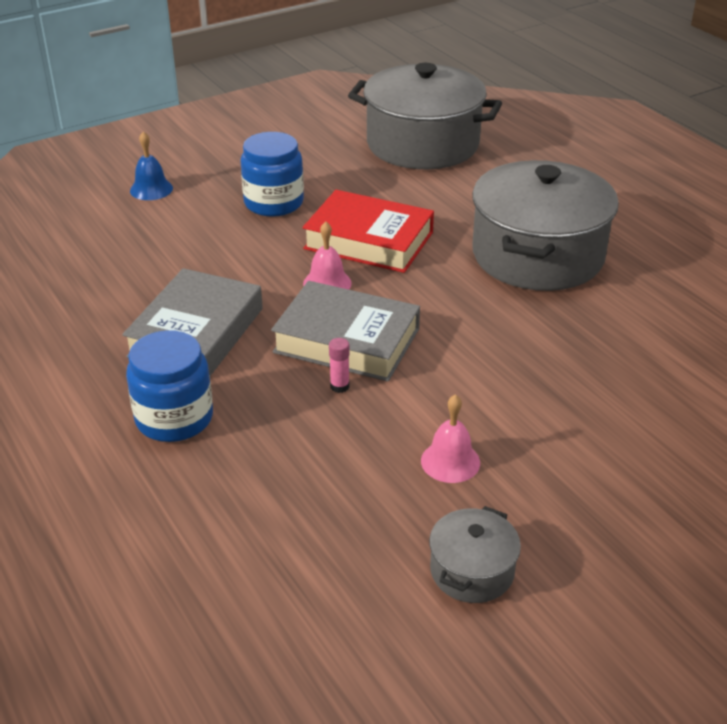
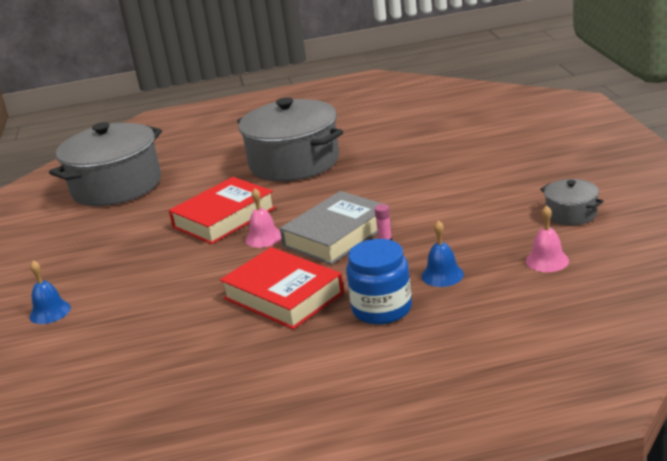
camera: 65 degrees left, 10 degrees down
(196, 332) = (283, 296): grey book -> red book
(261, 457) = (442, 275): none -> blue bell
(274, 203) = (134, 253): blue jar -> none
(450, 461) = (478, 211): pink bell -> pink bell (547, 260)

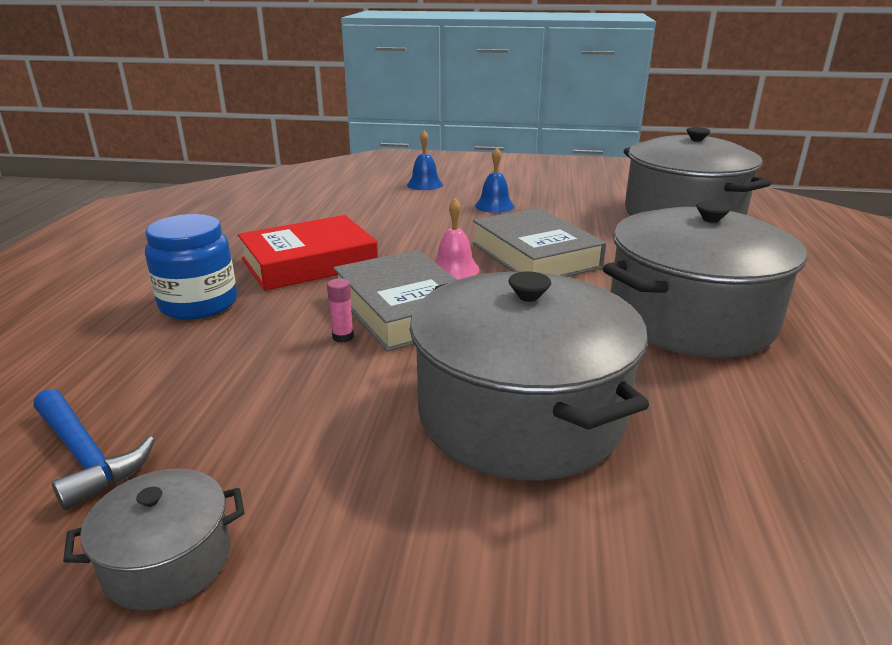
camera: 105 degrees right, 0 degrees up
(224, 218) = (535, 255): red book -> grey book
(418, 180) = (520, 414): none -> grey pot
(442, 275) = (200, 356): blue bell -> blue bell (494, 206)
(547, 260) = (85, 456): pink bell -> blue hammer

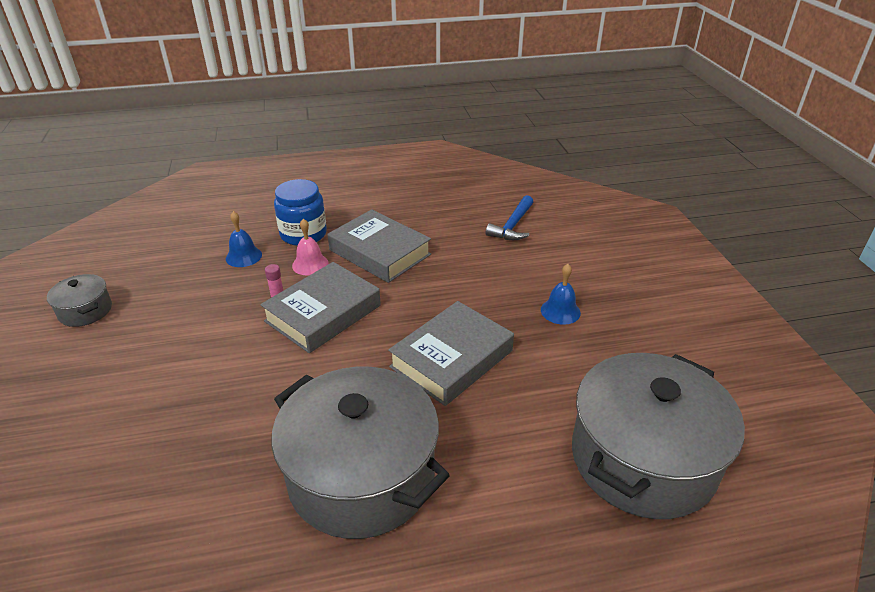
camera: 70 degrees right, 10 degrees up
(85, 456) = (153, 262): blue hammer -> blue hammer (512, 226)
(309, 262) = (380, 252): red book -> grey book
(425, 184) = (586, 257): blue bell -> blue bell (243, 256)
(454, 269) = (401, 320): pink bell -> pink bell (310, 264)
(520, 414) = (201, 394): grey pot -> none

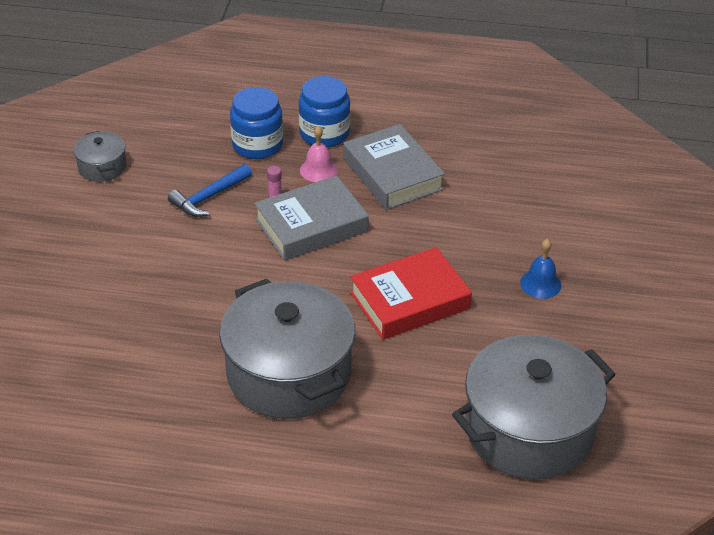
camera: 20 degrees right, 5 degrees up
(243, 256) = (257, 145): blue bell -> blue jar
(451, 359) = (409, 300): grey book -> red book
(512, 226) = (549, 177): blue hammer -> blue hammer (209, 197)

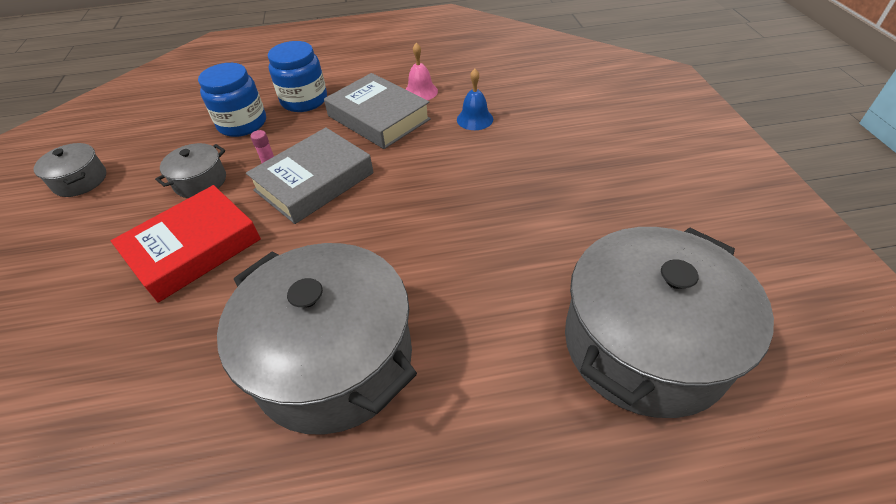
camera: 15 degrees left, 5 degrees up
(209, 197) = (200, 181): blue hammer -> grey pot
(318, 170) = (307, 131): pink bell -> pink bell (420, 92)
(409, 300) = (442, 230): red book -> red book (193, 248)
(540, 284) = (561, 177): blue bell -> blue bell (475, 119)

